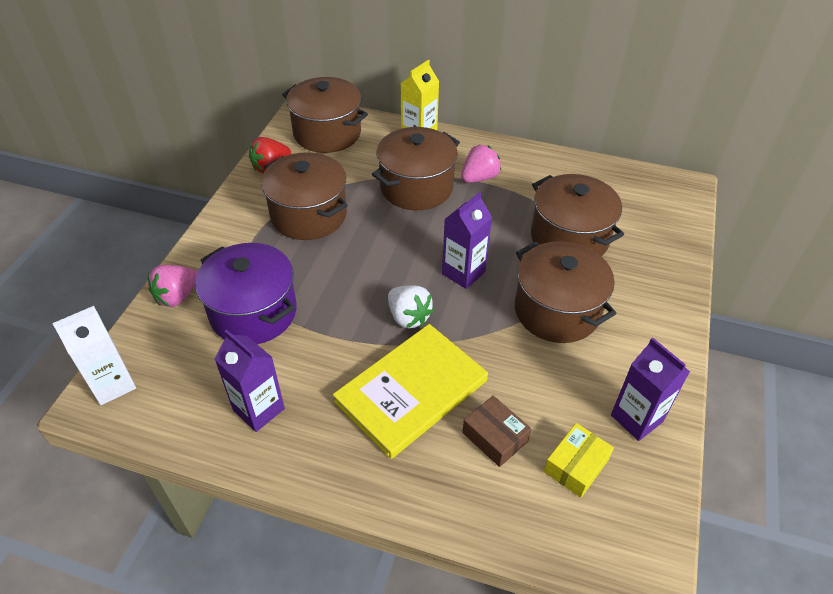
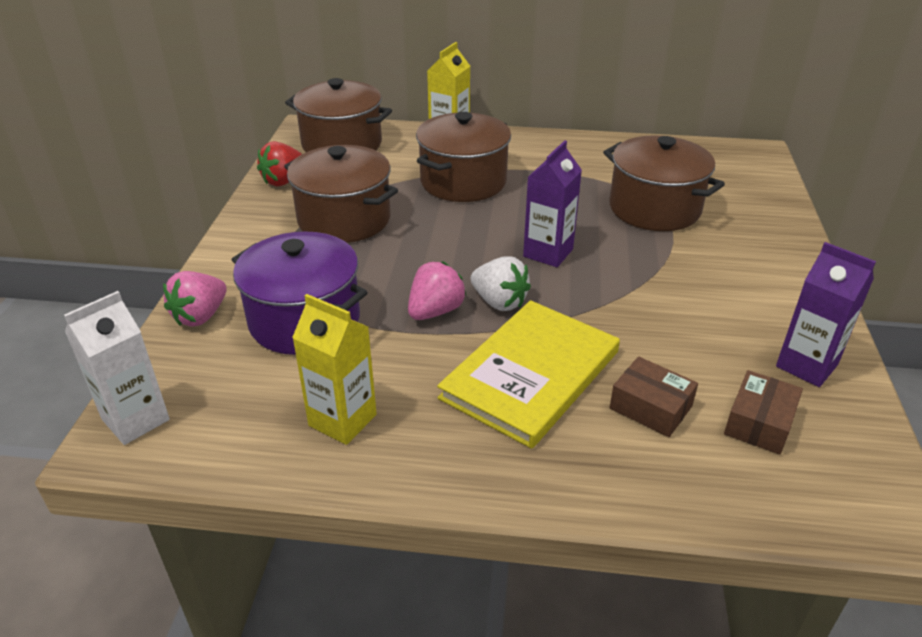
camera: 10 degrees left, 10 degrees down
(259, 409) = (342, 420): purple carton -> yellow carton
(479, 178) = (531, 166): pink strawberry -> pink strawberry (435, 311)
(557, 310) = (670, 275): brown pot -> none
(576, 466) = (759, 422): yellow box -> brown box

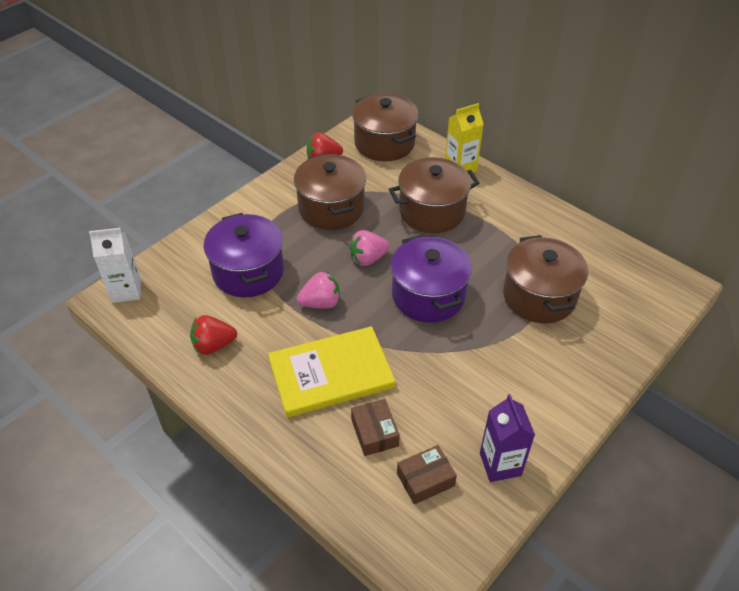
camera: 35 degrees right, 10 degrees up
(200, 316) = (201, 241): pink strawberry -> pink strawberry (368, 258)
(342, 420) = (213, 345): yellow carton -> red strawberry
(499, 302) = (362, 316): white strawberry -> none
(548, 253) = (428, 295): purple carton -> purple pot

